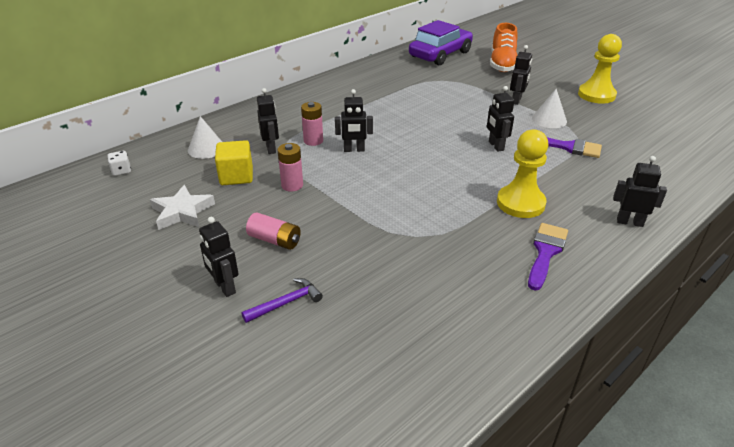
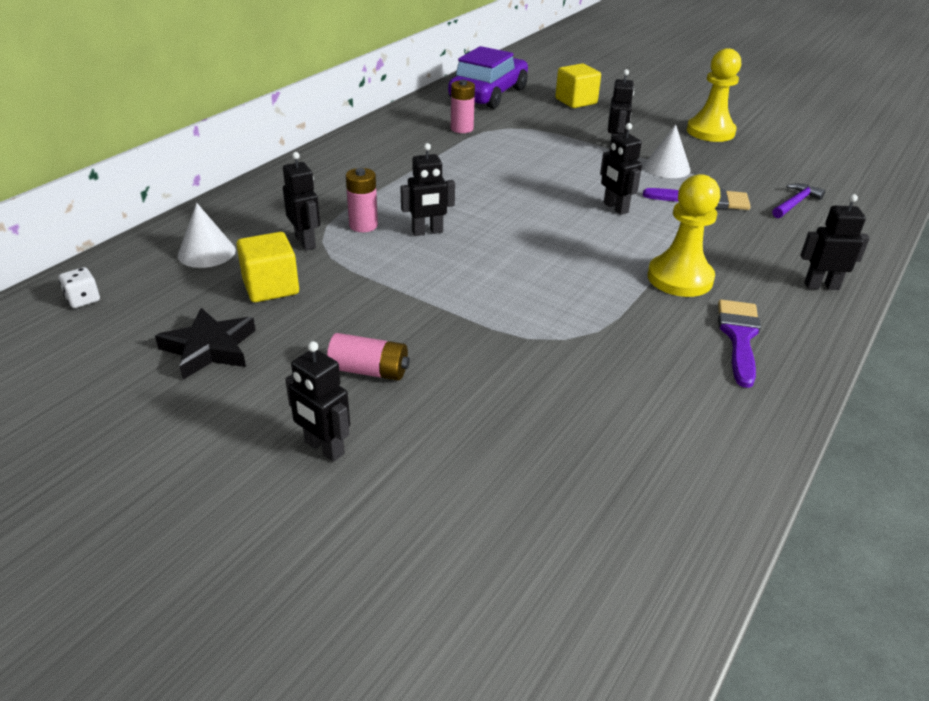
camera: 15 degrees left, 0 degrees up
(182, 212) = (209, 348): white star -> black star
(286, 303) = (425, 456): purple hammer -> purple hammer (795, 203)
(292, 185) = (360, 290): pink battery -> pink battery (462, 129)
(502, 64) = (576, 101): orange shoe -> yellow cube

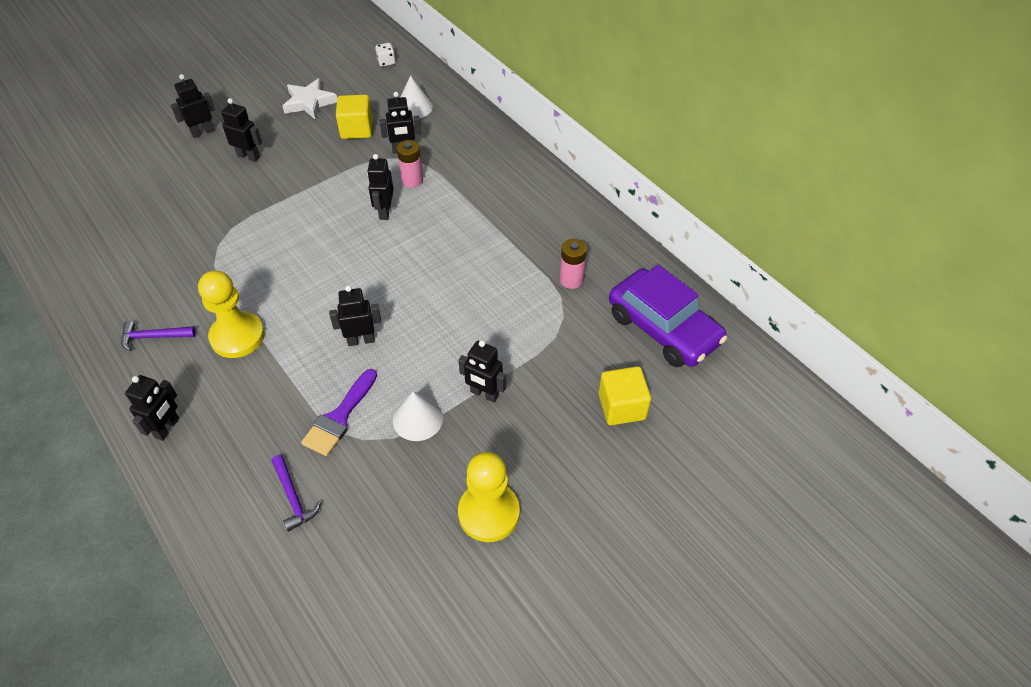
camera: 110 degrees right, 15 degrees up
(209, 348) = (309, 102): black star -> white star
(369, 370) = (248, 156): pink battery -> black robot
(739, 337) = (154, 337): purple brush -> purple hammer

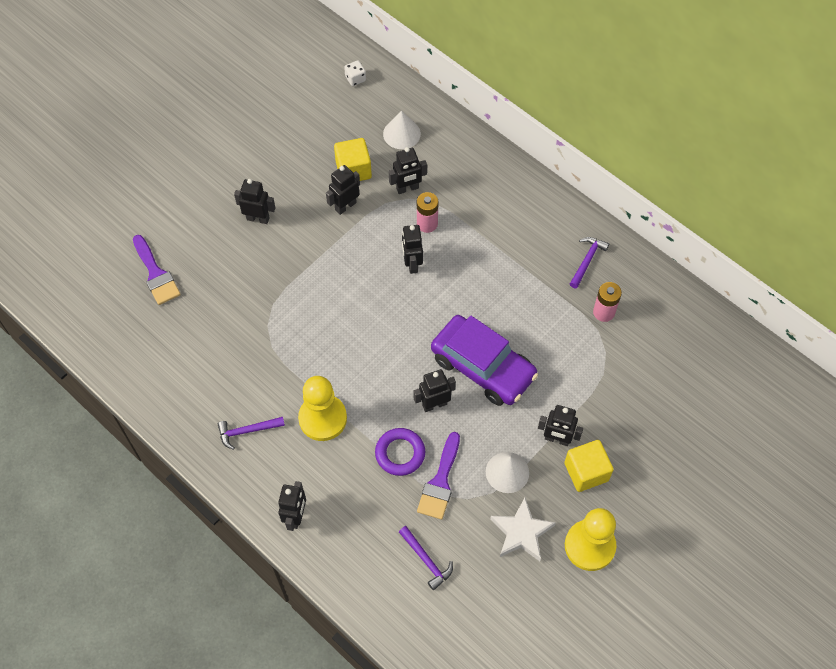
camera: 10 degrees left, 10 degrees up
(130, 188) = (156, 274): none -> purple brush
(202, 132) = (200, 196): black robot -> black robot (345, 206)
(306, 382) = (400, 453): none -> purple ring
(309, 102) = (294, 143): white star -> white star (521, 532)
(566, 232) = (587, 261): none -> purple hammer
(622, 407) = (675, 432): yellow cube -> yellow cube (586, 472)
(663, 328) = (695, 349): purple car -> purple car (483, 367)

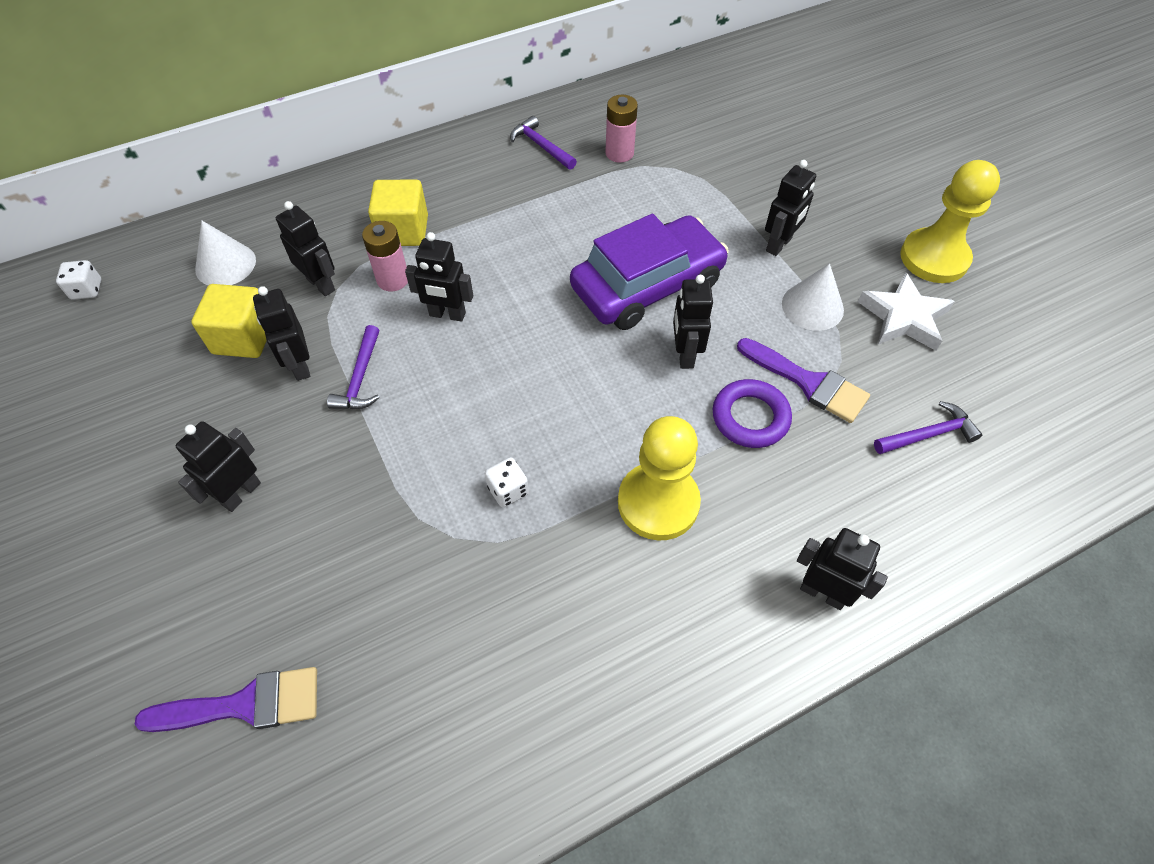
camera: 70 degrees left, 5 degrees down
(247, 431) = (642, 626): purple hammer -> purple hammer (360, 378)
(304, 341) = (508, 490): none -> white dice
(407, 188) = (321, 284): black robot -> black robot turned 45 degrees counterclockwise
(586, 472) = (832, 232): yellow cube -> yellow cube (403, 231)

